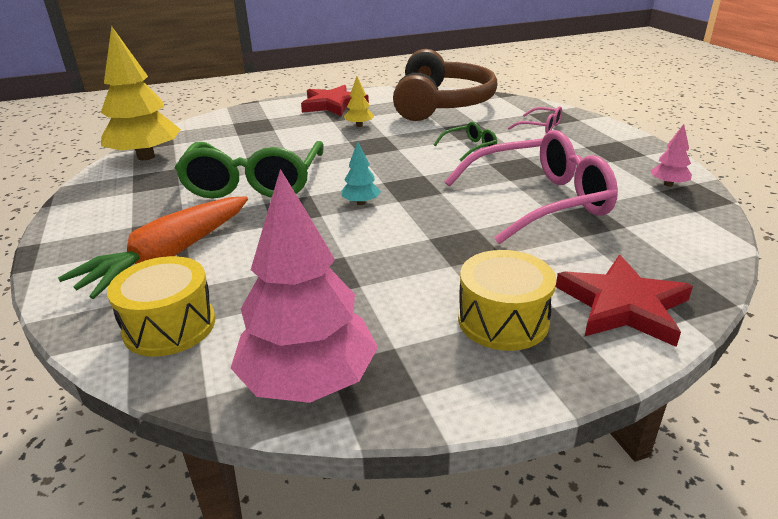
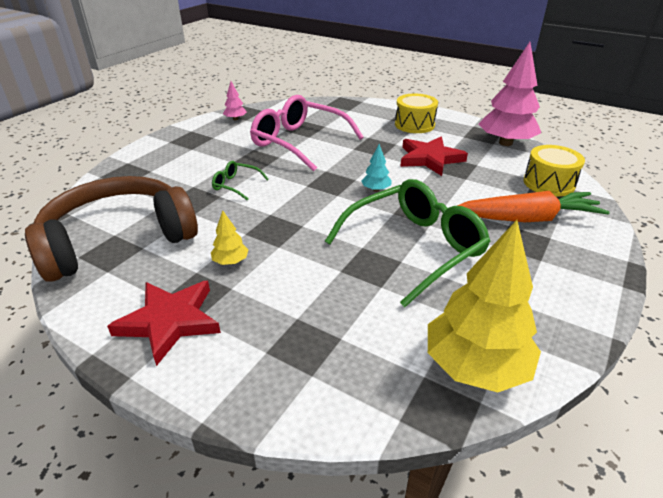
camera: 130 degrees left, 5 degrees up
(540, 127) = (159, 172): pink glasses -> none
(623, 306) = (370, 110): red star -> red star (430, 158)

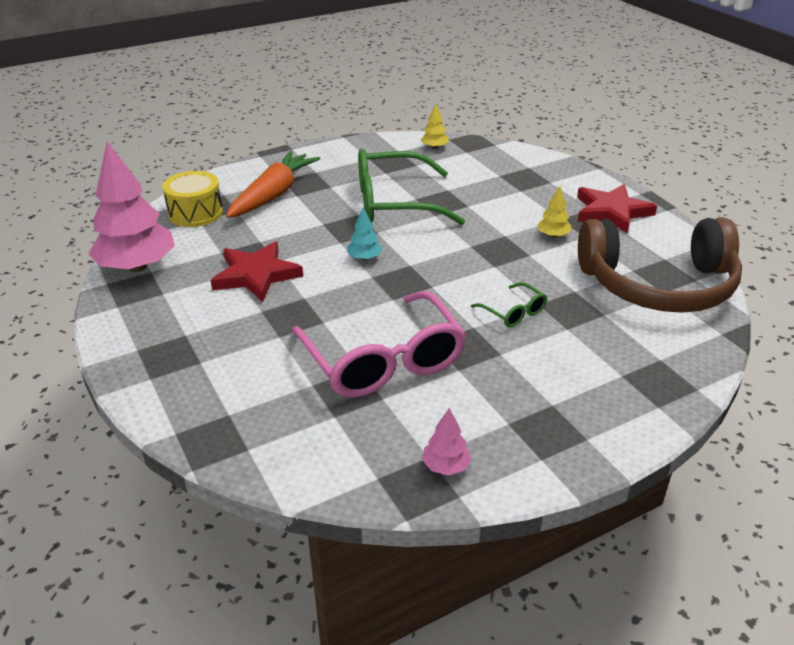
camera: 150 degrees left, 0 degrees up
(414, 124) = (185, 337): yellow drum -> none
(475, 366) = (434, 147): yellow tree -> yellow tree, size x0.44
(527, 219) = (273, 194): orange carrot -> orange carrot turned 90 degrees clockwise

